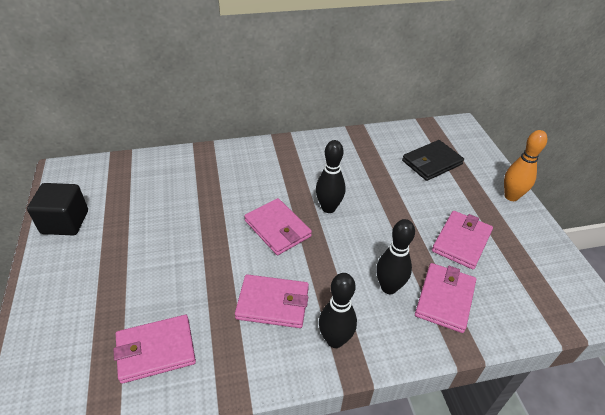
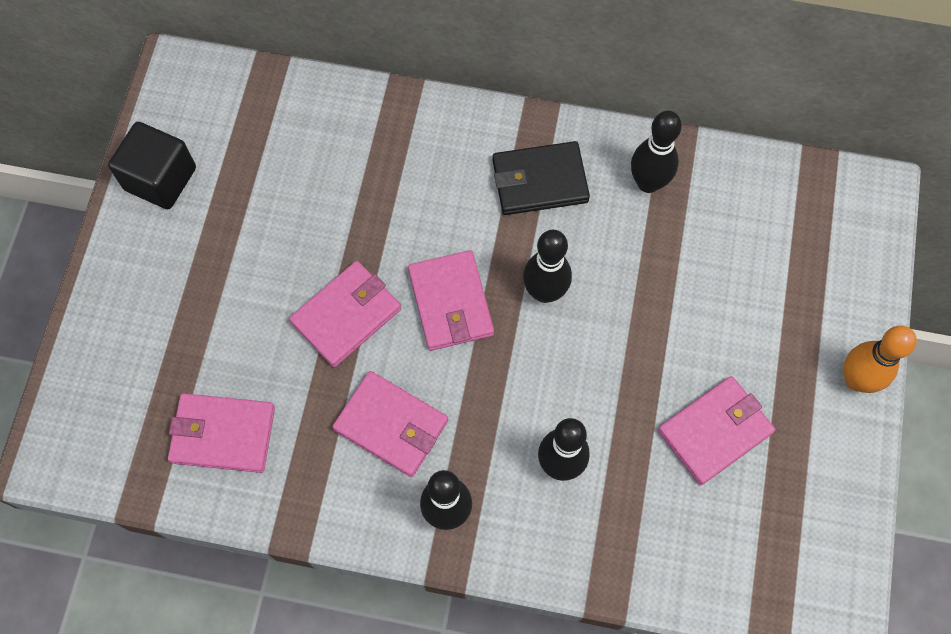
camera: 25 degrees right, 25 degrees up
(353, 149) = (648, 183): none -> black bowling pin
(431, 162) = (766, 260): black wallet -> black wallet (539, 181)
(445, 299) = (628, 513): pink wallet -> pink wallet (346, 315)

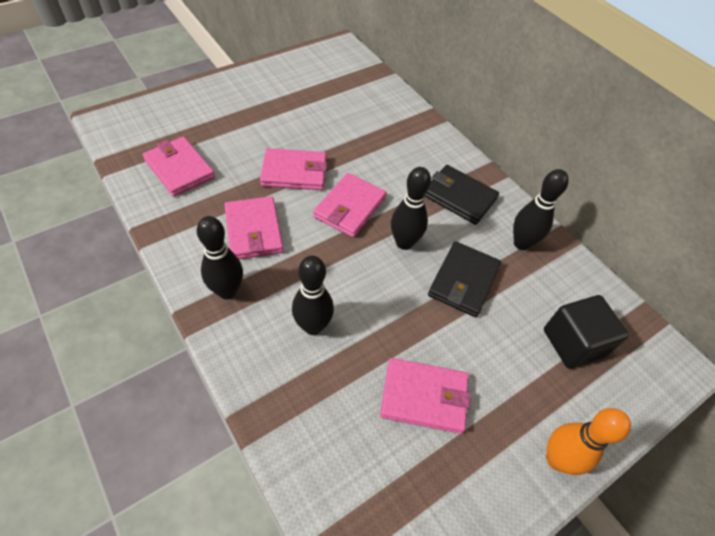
camera: 40 degrees right, 15 degrees down
(160, 179) = (286, 70): black cube -> black cube (573, 343)
(637, 281) = (463, 281): none -> black wallet

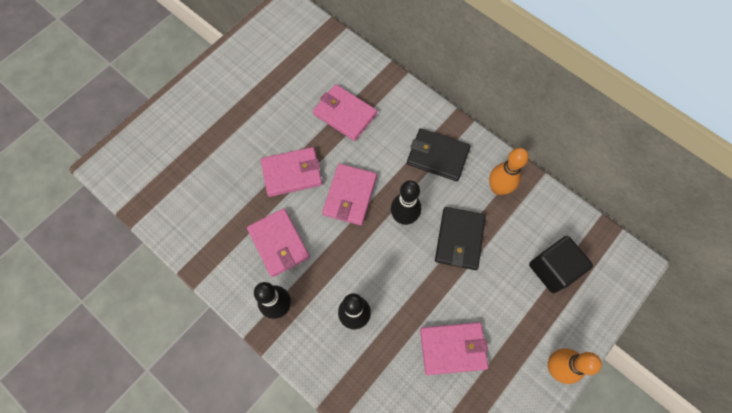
camera: 10 degrees left, 15 degrees up
(179, 169) = (193, 200): pink wallet -> pink wallet (345, 114)
(521, 243) = (498, 188): black bowling pin -> orange bowling pin

